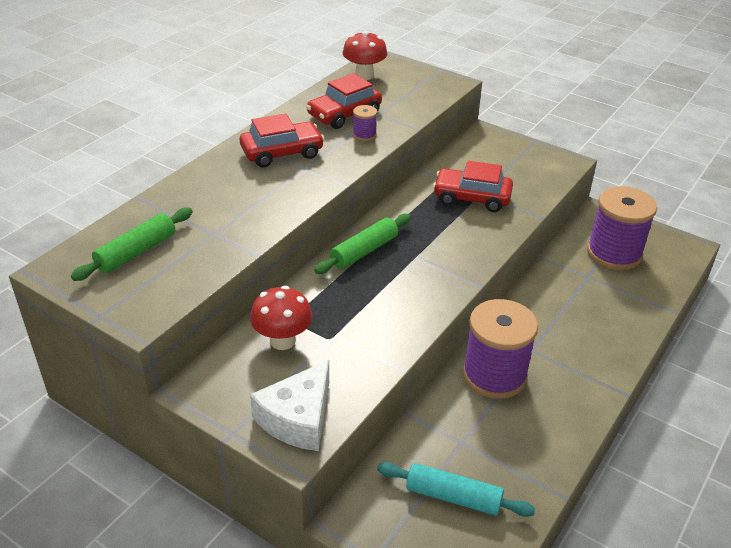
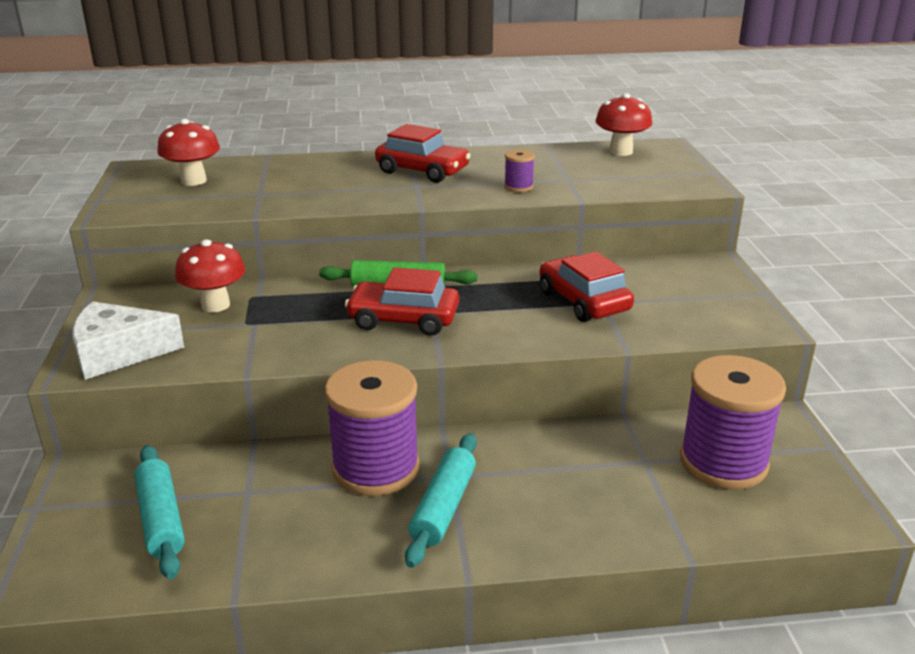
camera: 50 degrees right, 10 degrees down
(136, 252) = (193, 181): green rolling pin -> red mushroom
(344, 114) = (535, 168): red car -> red car (403, 319)
(558, 369) = (444, 507): none -> turquoise rolling pin

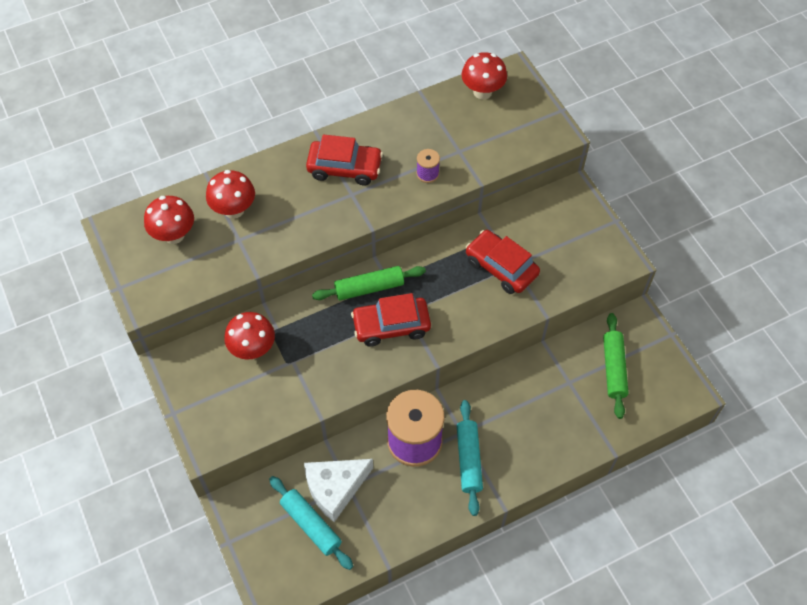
camera: 20 degrees left, 30 degrees up
(119, 353) = (222, 422): white cheese -> white cheese (335, 488)
(274, 176) = (234, 210): none -> red mushroom
(723, 462) = (613, 369): purple spool -> green rolling pin

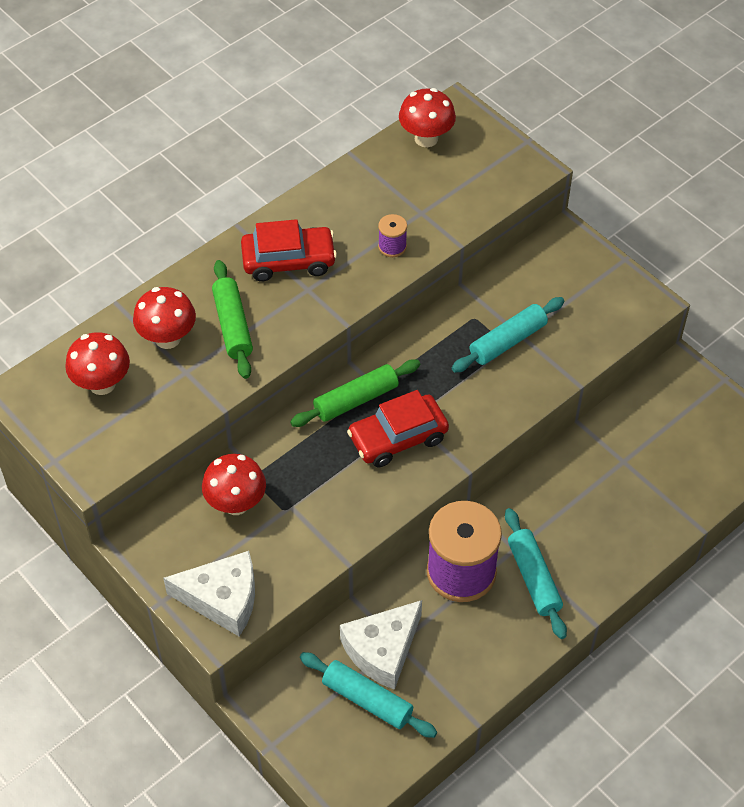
camera: 15 degrees left, 5 degrees down
(218, 422) = (222, 599): none -> white cheese
(501, 267) = (507, 341): red car -> turquoise rolling pin
(613, 369) = (670, 434): green rolling pin -> green rolling pin (232, 325)

